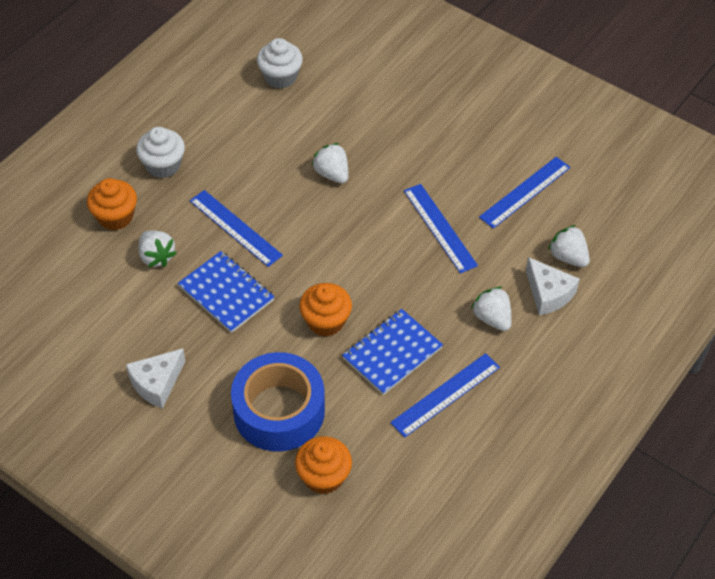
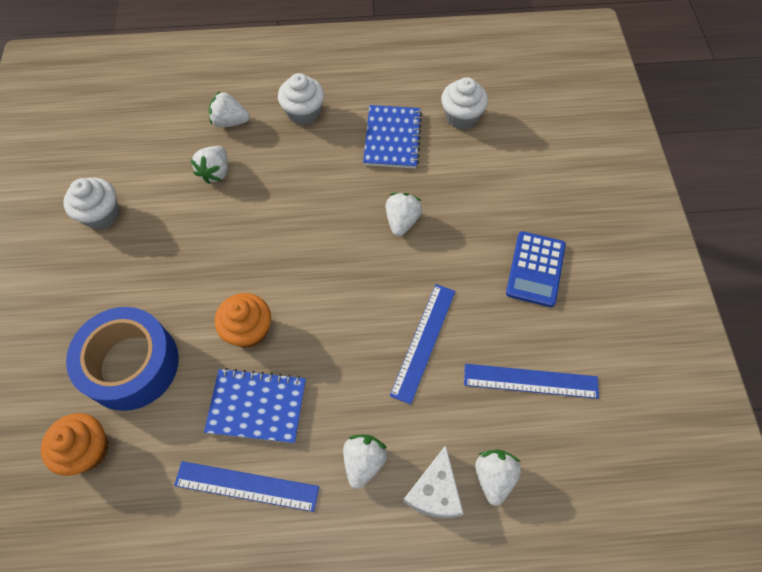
camera: 50 degrees right, 10 degrees up
(112, 356) = (101, 214): none -> white cupcake
(115, 217) = (230, 121): orange cupcake -> white strawberry
(157, 383) = (97, 261): white cheese -> none
(226, 293) = (219, 241): blue notebook -> blue notebook (392, 138)
(235, 228) = (287, 199): blue ruler -> none
(450, 130) = (535, 269): none -> blue calculator

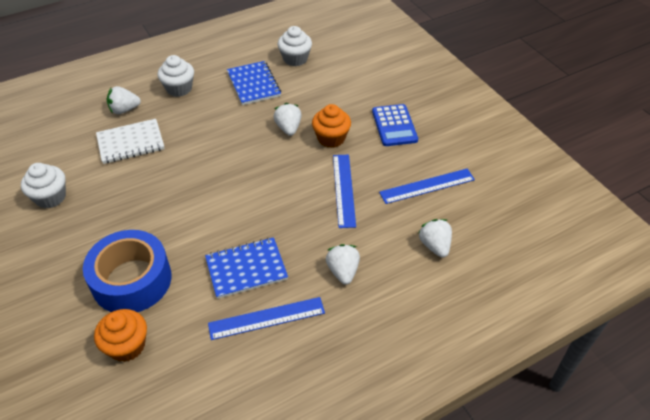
camera: 25 degrees left, 15 degrees down
(215, 172) = (131, 143): white strawberry -> white notebook
(249, 330) = (213, 227): orange cupcake -> orange cupcake (331, 138)
(434, 491) = (401, 269): white cheese -> none

